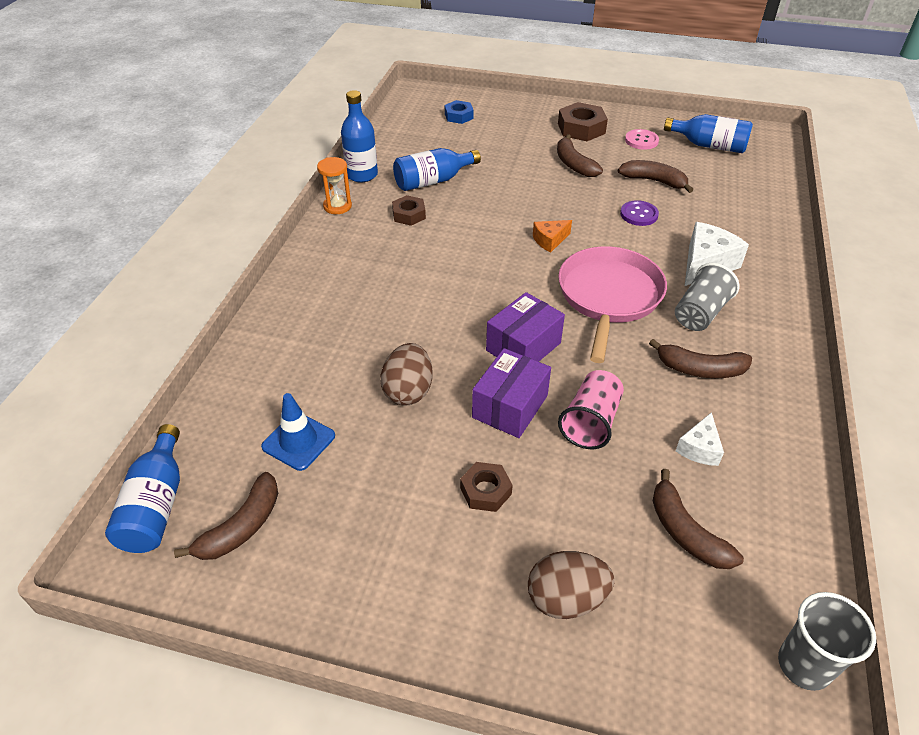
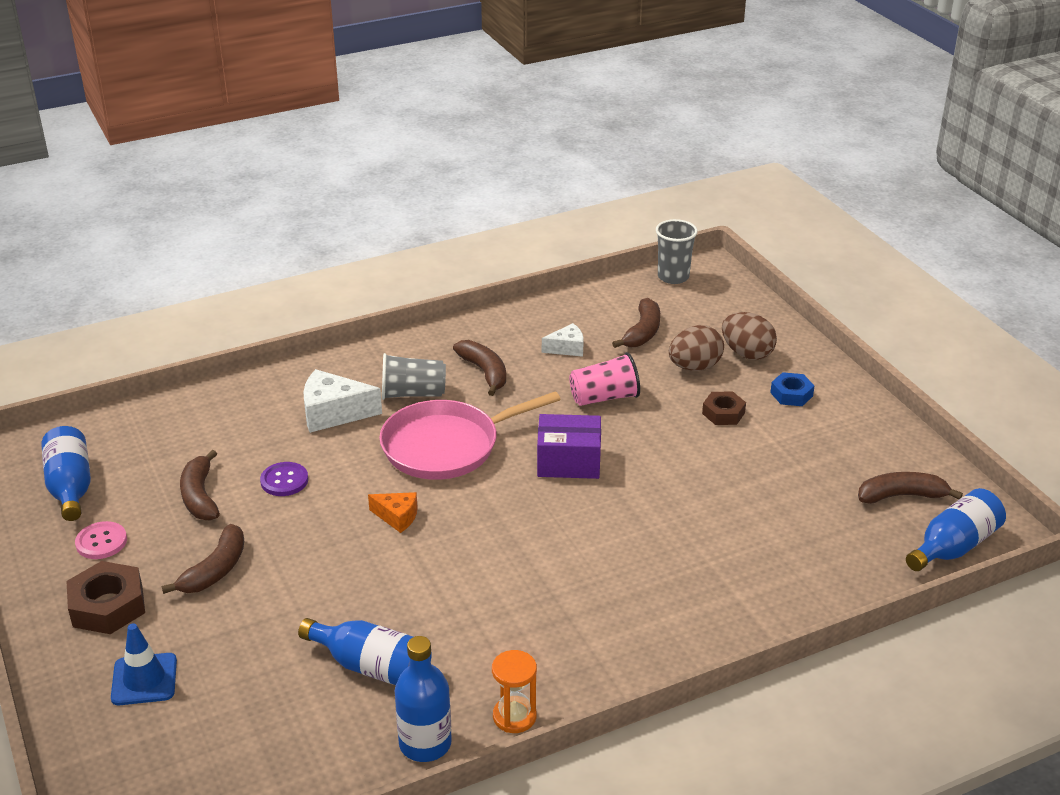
camera: 130 degrees left, 10 degrees down
(298, 441) = (813, 517): blue traffic cone -> blue traffic cone (144, 679)
(408, 391) = (694, 494): brown egg -> brown egg (694, 367)
(409, 215) = (463, 643): brown nut -> none
(459, 116) = (168, 747): blue nut -> blue nut (791, 394)
(510, 406) = (639, 438): purple box -> none

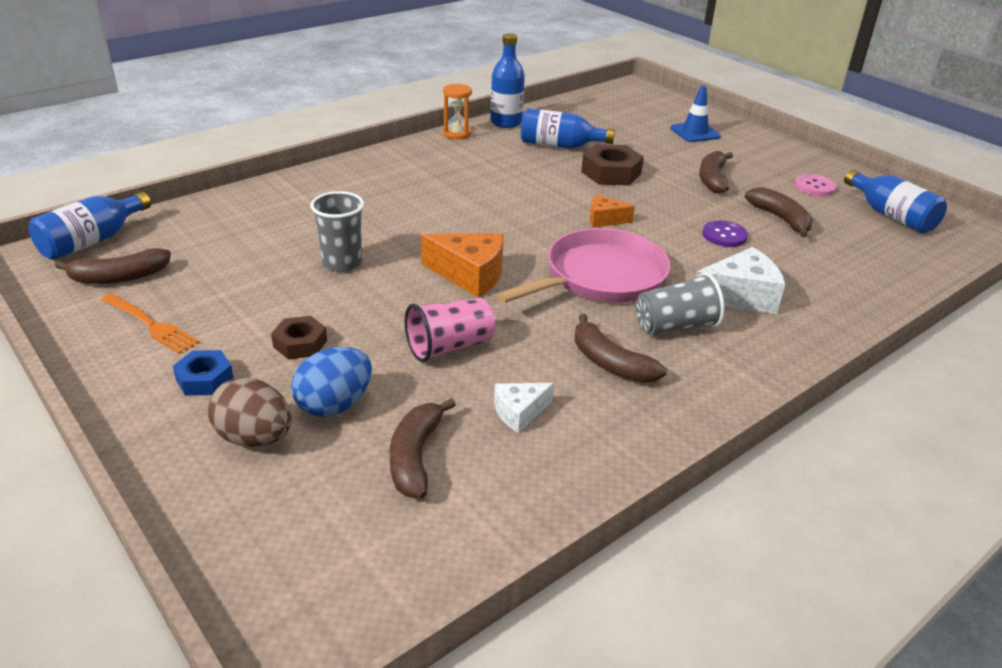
camera: 165 degrees right, 0 degrees up
(108, 606) = (761, 158): brown nut -> brown nut (611, 173)
(568, 462) = (470, 275): purple box -> orange cheese
(673, 277) = (373, 604): grey cup -> grey cup (342, 263)
(694, 367) = (334, 405): brown egg -> blue egg
(850, 443) = (151, 325): none -> orange fork

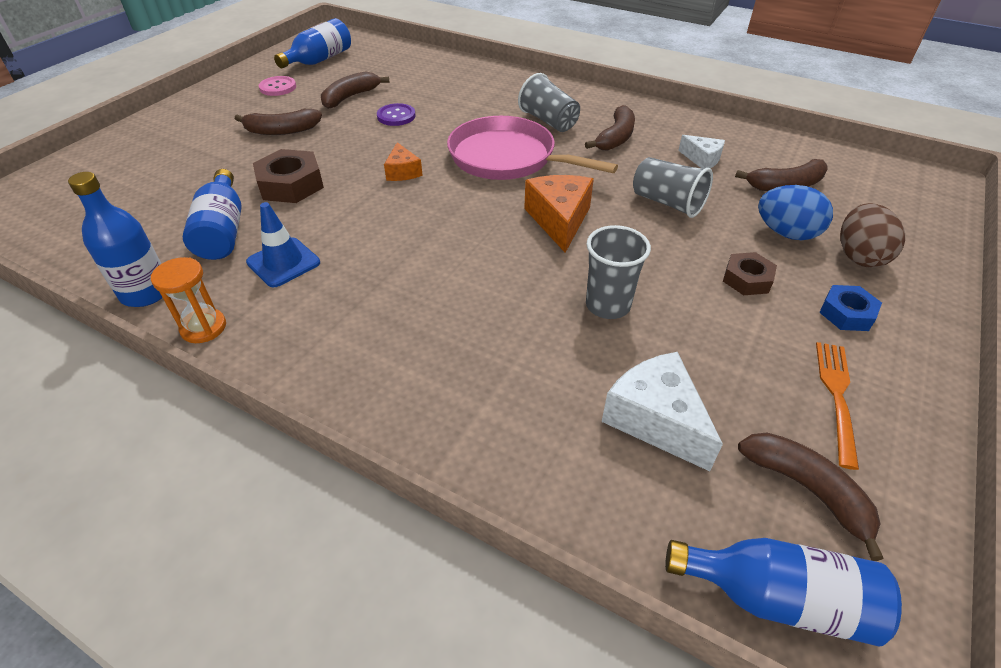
camera: 110 degrees left, 10 degrees up
(450, 347) = (667, 203): pink cup -> grey cup
(695, 132) = (157, 151): blue traffic cone -> blue traffic cone (283, 262)
(740, 296) = (487, 103): white cheese -> white cheese (656, 419)

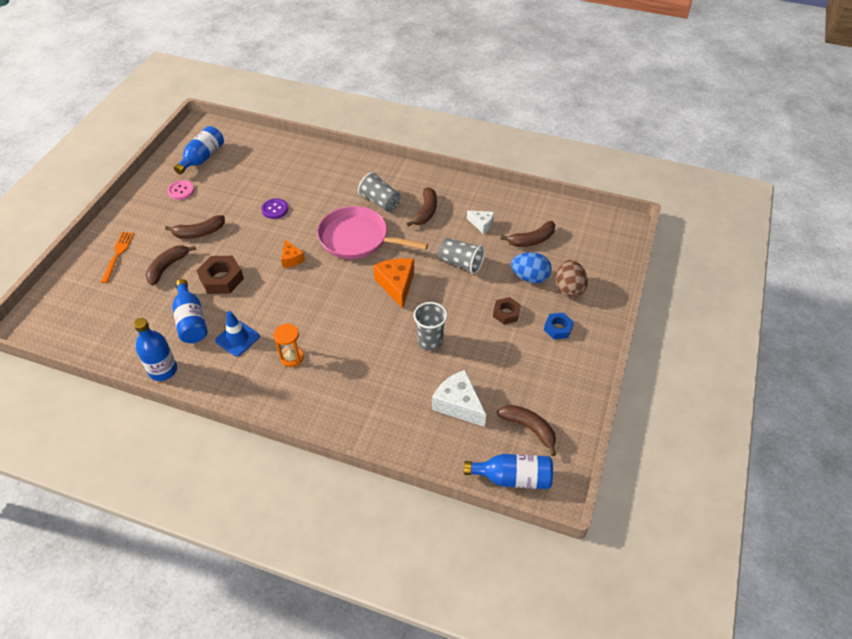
camera: 10 degrees left, 5 degrees up
(203, 328) = (207, 387): orange hourglass -> orange hourglass (291, 357)
(350, 97) = (237, 194): brown banana -> brown banana (167, 267)
(836, 396) = (547, 379): orange fork -> orange fork (117, 255)

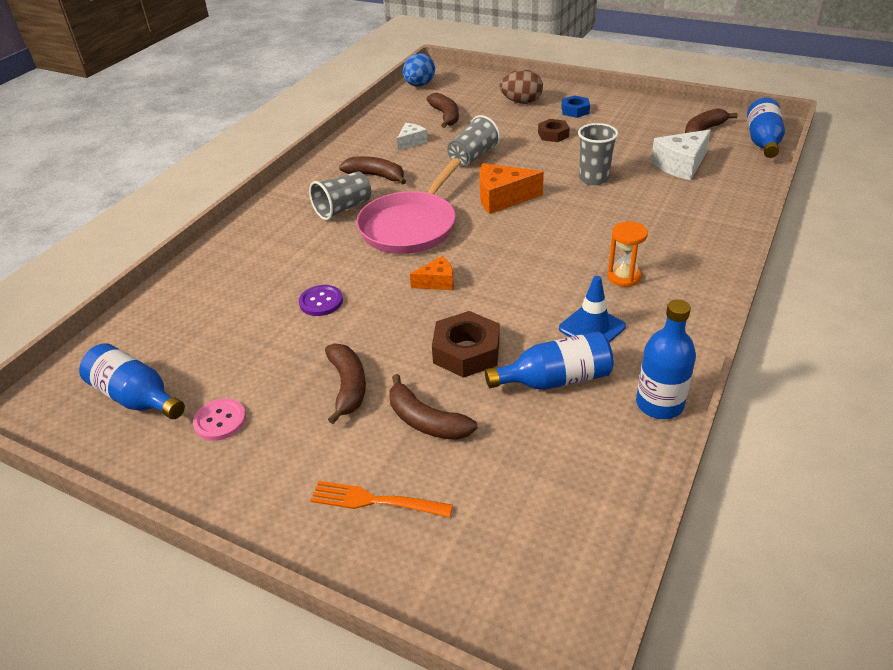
camera: 80 degrees left, 10 degrees down
(530, 277) = (502, 120): blue egg -> blue egg (419, 85)

